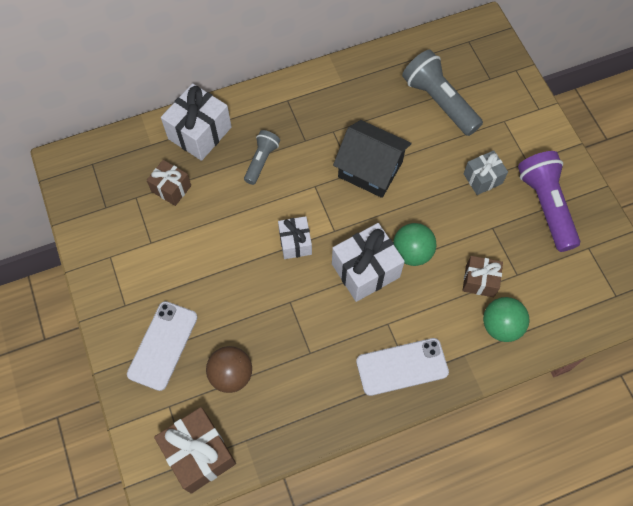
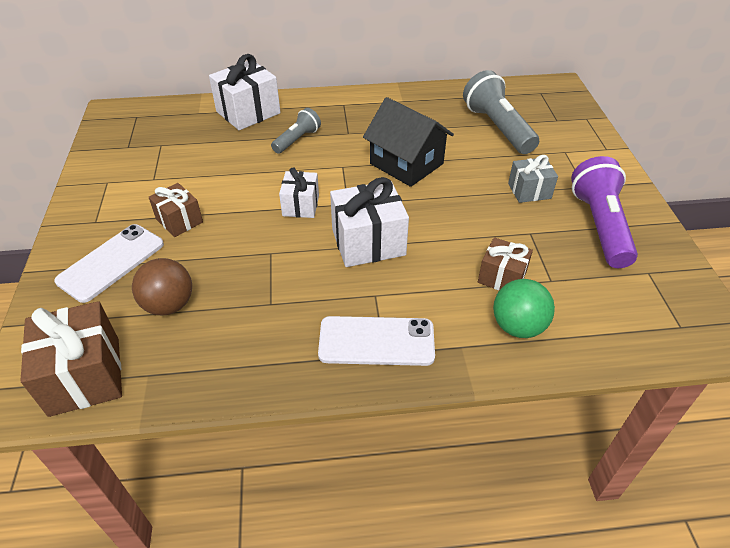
camera: 15 degrees right, 20 degrees down
(171, 188) = (198, 144): brown gift -> brown gift (179, 221)
(412, 252) = (428, 237): green ball -> none

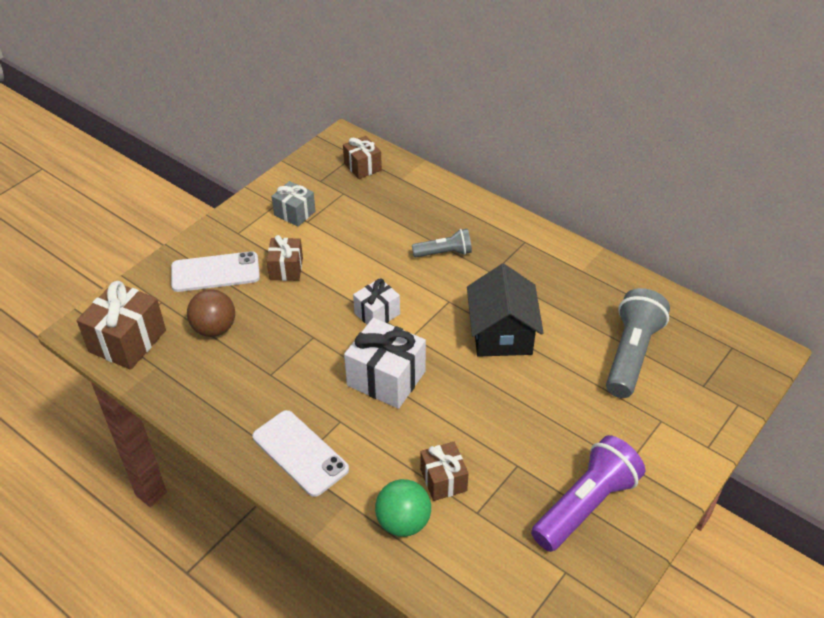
camera: 45 degrees right, 0 degrees up
(154, 120) = (362, 167): none -> brown gift
(248, 112) = (438, 202): white gift -> none
(529, 191) = (570, 431): grey gift -> grey gift (294, 213)

